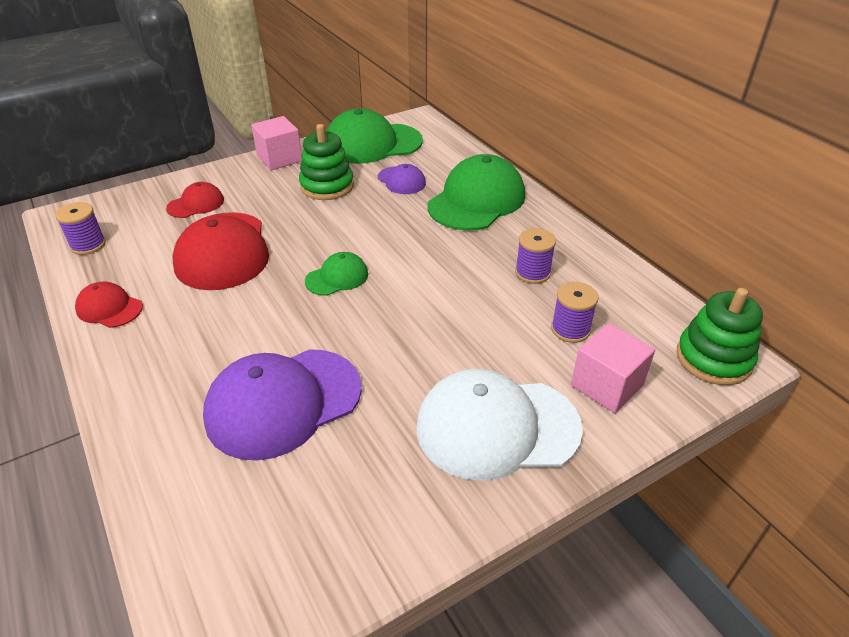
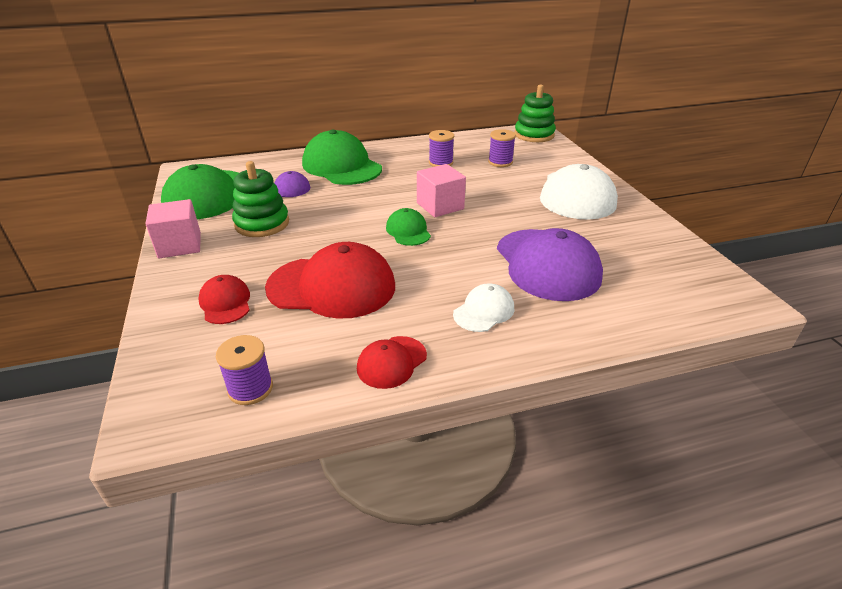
camera: 75 degrees left, 5 degrees down
(184, 357) = (484, 311): none -> white cap
(606, 385) = (549, 162): pink cube -> pink cube (440, 206)

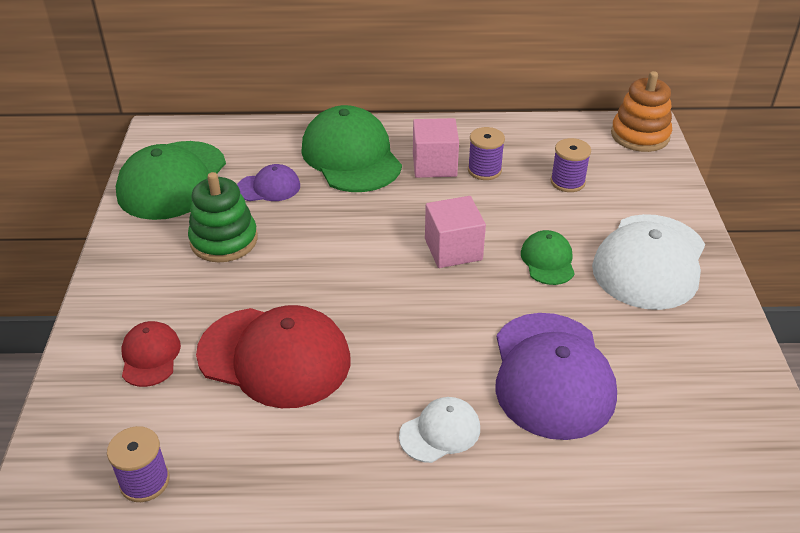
camera: 15 degrees right, 5 degrees up
(180, 245) = (122, 258): pink cube -> pink cube (434, 165)
(391, 362) = (305, 481): red cap -> none
(408, 231) = (396, 285): green cap -> green cap (548, 260)
(534, 135) = (640, 135): green stacking toy -> orange stacking toy

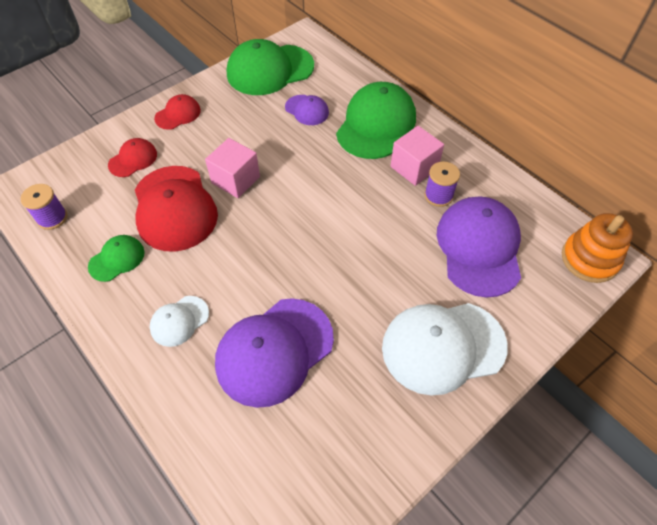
camera: 50 degrees right, 15 degrees up
(132, 282) = (178, 114): none -> red cap
(224, 240) = (243, 124): green stacking toy -> none
(440, 432) = (179, 321): white cap -> white cap turned 120 degrees clockwise
(453, 249) = (341, 229): pink cube -> pink cube (235, 180)
(548, 260) = (382, 285): green cap -> green cap (117, 259)
(567, 182) = (479, 248): purple spool -> purple cap

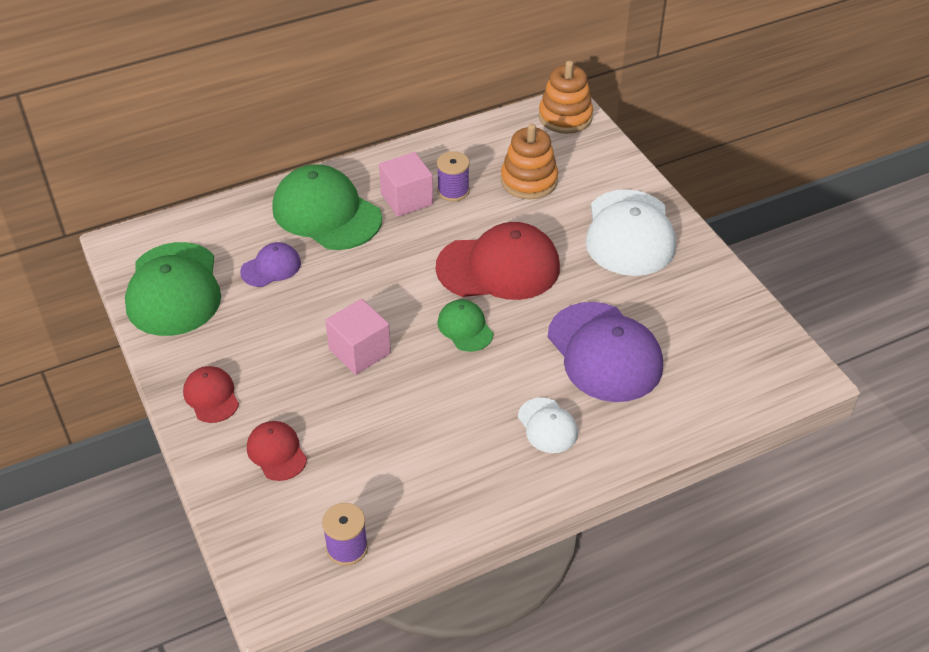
camera: 75 degrees left, 10 degrees down
(117, 259) = (442, 479): green cap -> green cap (465, 328)
(174, 208) = (382, 415): red cap -> red cap (498, 267)
(479, 248) = (529, 181): purple cap -> orange stacking toy

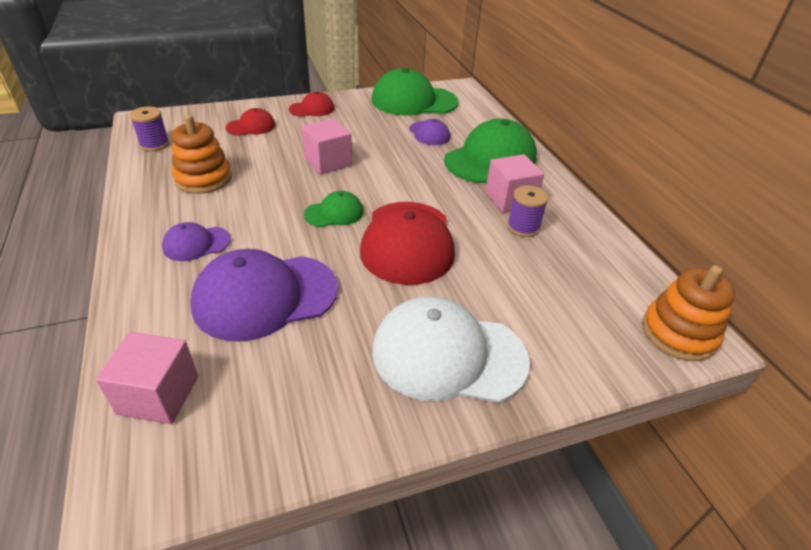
camera: 95 degrees right, 5 degrees down
(529, 181) = (544, 282): orange stacking toy -> orange stacking toy (203, 179)
(547, 426) = (196, 244): white cap -> purple cap
(728, 388) = (158, 395): none -> pink cube

